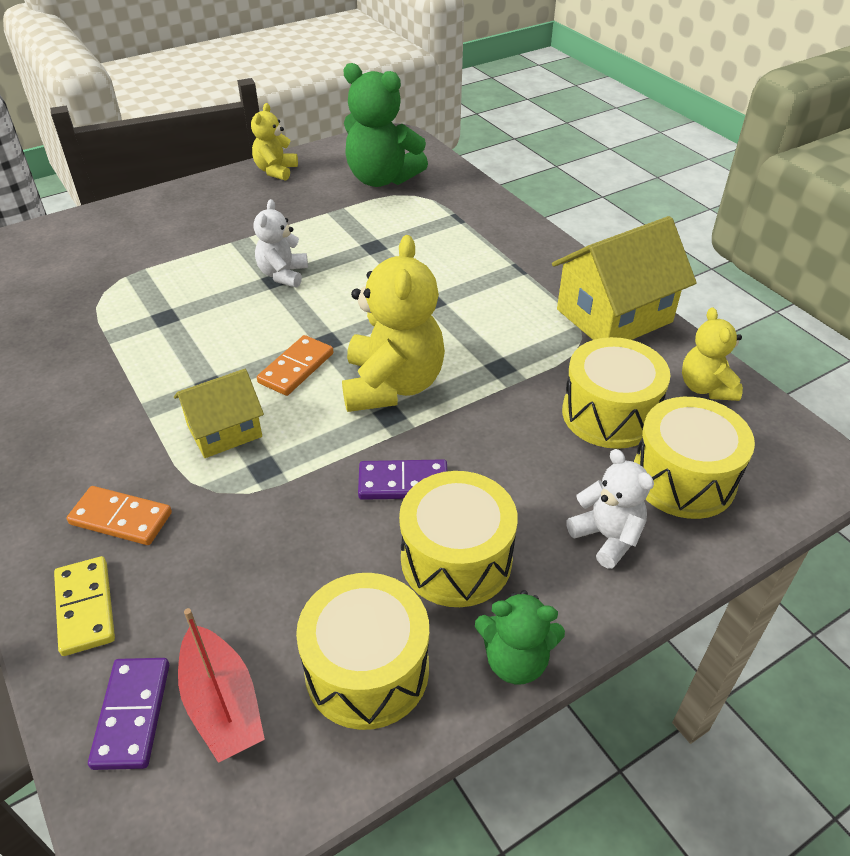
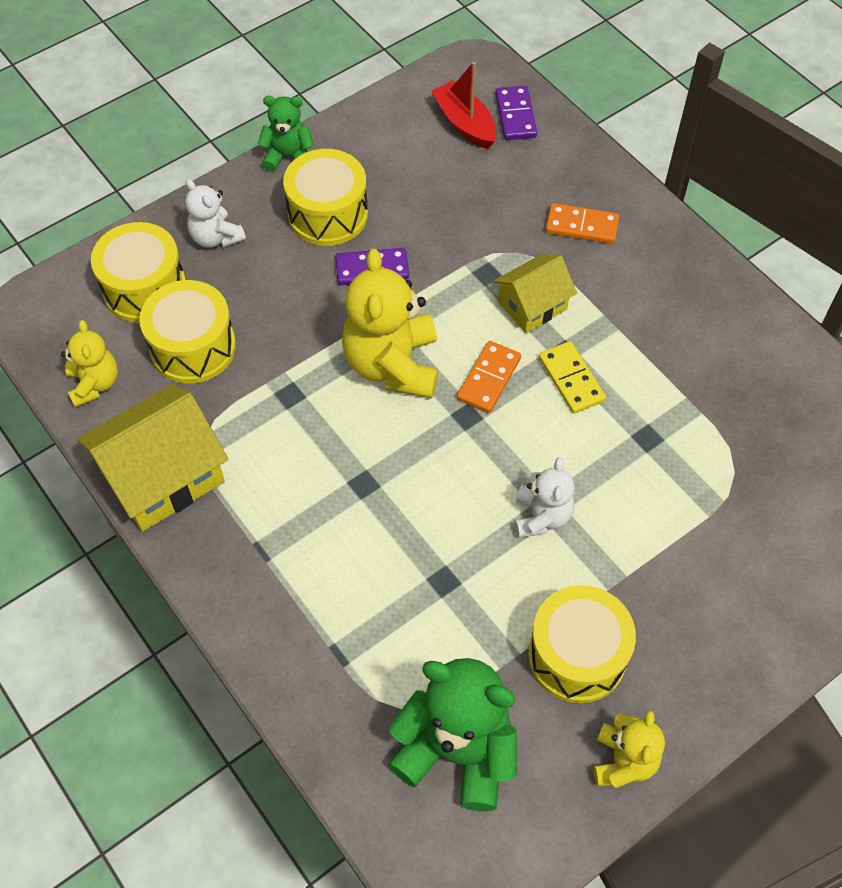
camera: 175 degrees right, 15 degrees up
(85, 607) = (574, 167): yellow domino -> yellow domino (571, 379)
(367, 669) = (381, 146): yellow drum -> yellow drum (577, 655)

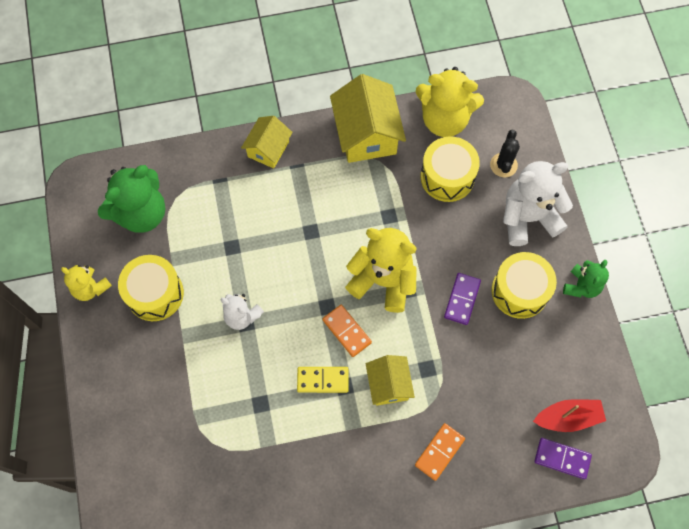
camera: 115 degrees right, 10 degrees up
(95, 384) = (444, 119): yellow teddy bear -> yellow teddy bear, size x1.77
(144, 288) = (503, 165): yellow drum -> black cactus
(216, 237) = (528, 217): white teddy bear -> white teddy bear, size x1.77
(249, 606) = (268, 149): none -> yellow house

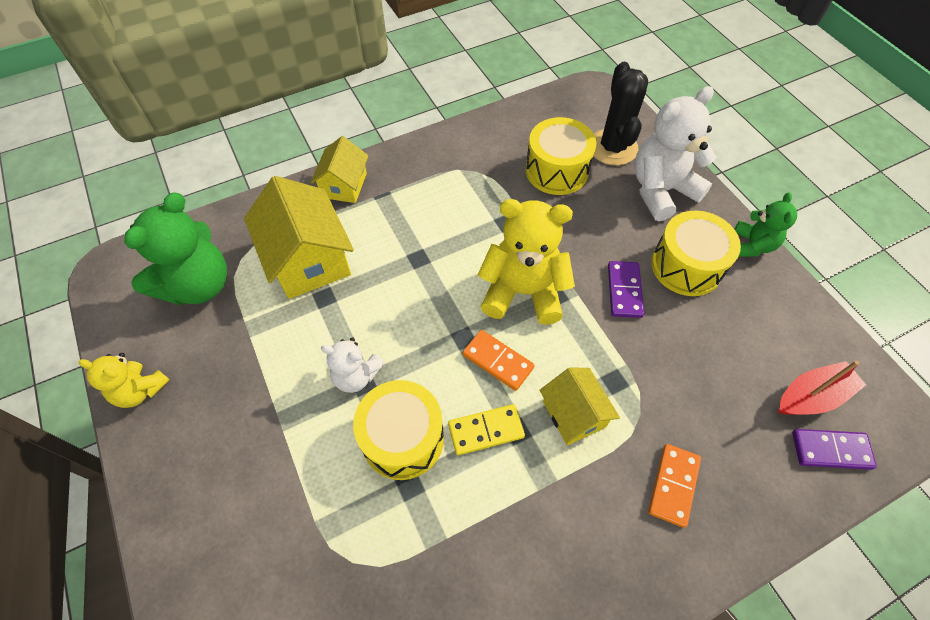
camera: 15 degrees left, 10 degrees down
(155, 294) = (232, 376): yellow drum -> yellow drum (403, 438)
(366, 134) = (453, 149): yellow house -> yellow house (308, 259)
(444, 119) = (532, 119): yellow teddy bear -> none
(503, 165) = (612, 147): black cactus -> black cactus, size x1.60

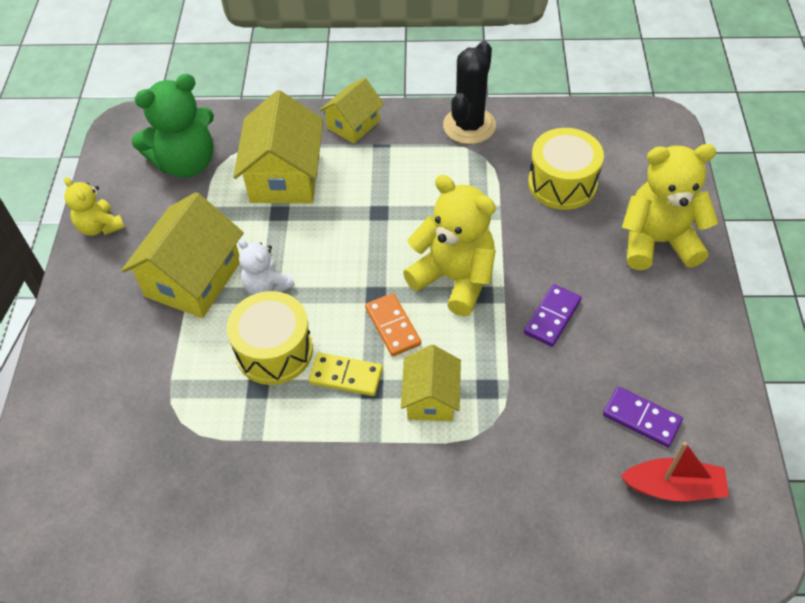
camera: 30 degrees right, 5 degrees down
(276, 401) = (193, 279): none -> yellow house
(612, 147) = (636, 182): black cactus -> black cactus (469, 126)
(661, 190) = (658, 242): white teddy bear -> yellow teddy bear
(673, 485) = (480, 494): orange domino -> none
(686, 266) = (631, 321): yellow drum -> none
(752, 245) = (718, 330): green teddy bear -> none
(830, 450) = (656, 540): purple domino -> purple domino (641, 418)

